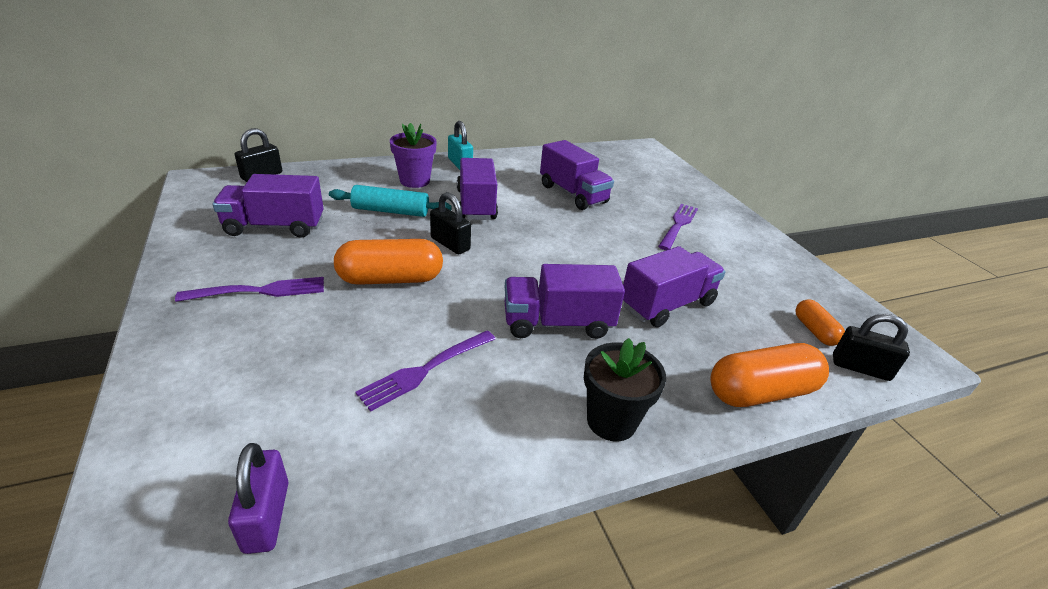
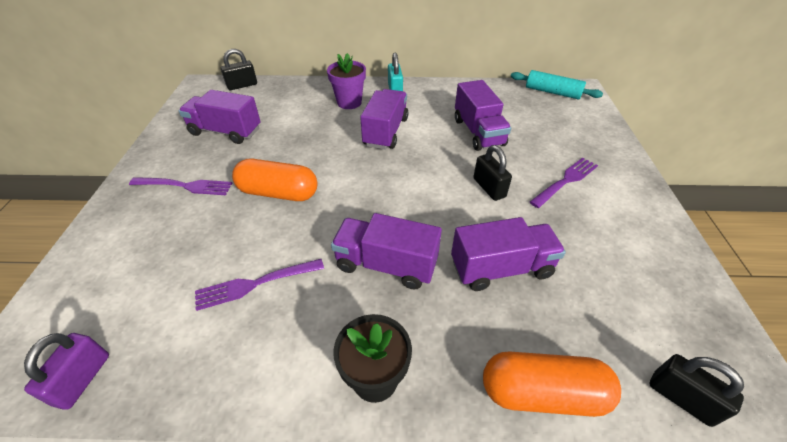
camera: 25 degrees right, 10 degrees up
(391, 211) = (314, 129): turquoise rolling pin -> turquoise rolling pin (552, 92)
(450, 244) = (342, 167): black padlock -> black padlock (489, 188)
(814, 331) = (650, 337): orange capsule -> none

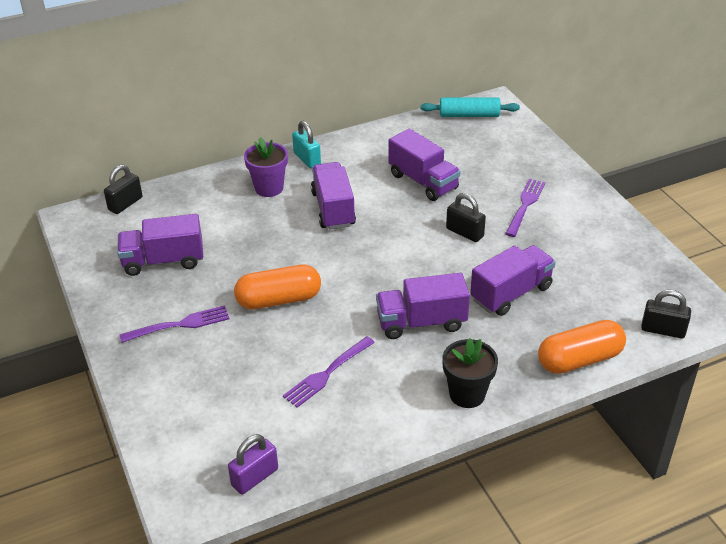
camera: 25 degrees left, 5 degrees down
(83, 379) = (255, 477): purple padlock -> purple padlock turned 60 degrees clockwise

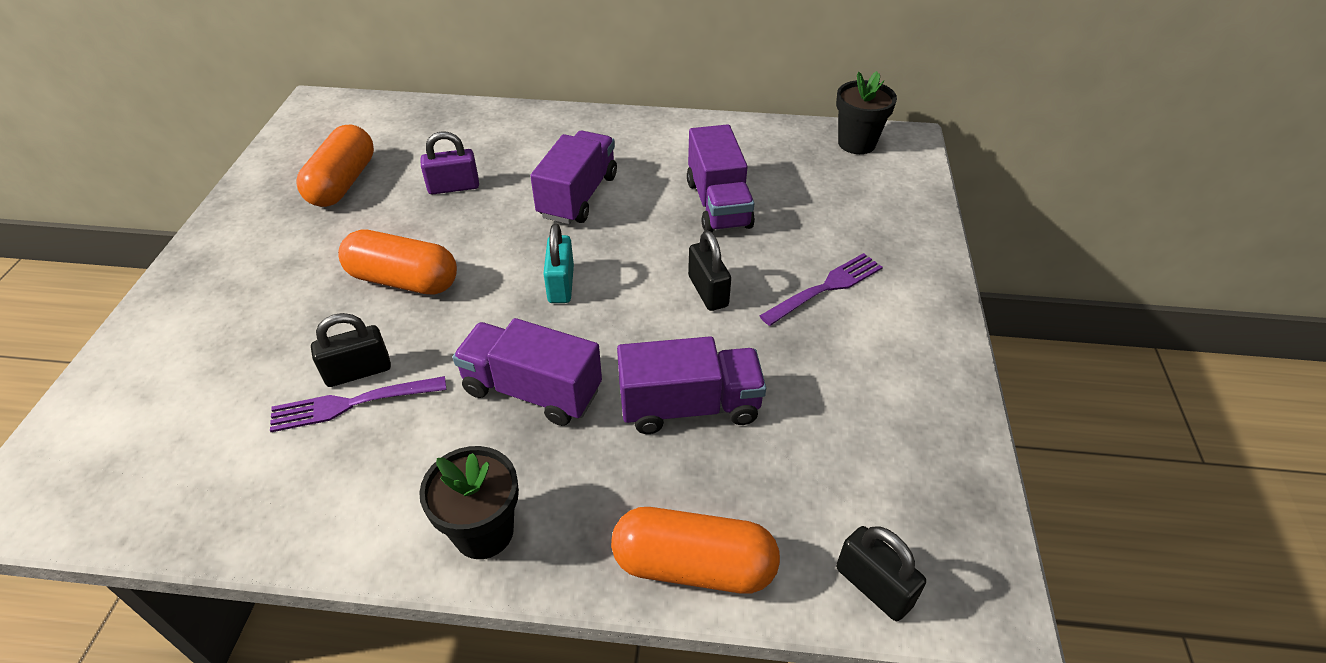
camera: 30 degrees right, 5 degrees up
(125, 204) = (377, 108): black padlock -> black padlock (358, 371)
(163, 261) = (342, 183): purple truck -> orange capsule
(179, 325) = (274, 262): purple fork -> none
(255, 477) = (123, 503): purple padlock -> purple padlock (453, 187)
(269, 188) = (534, 145): purple flower pot -> none
(307, 159) = (609, 128): turquoise padlock -> turquoise padlock (561, 284)
(469, 115) = (856, 143): turquoise rolling pin -> black flower pot

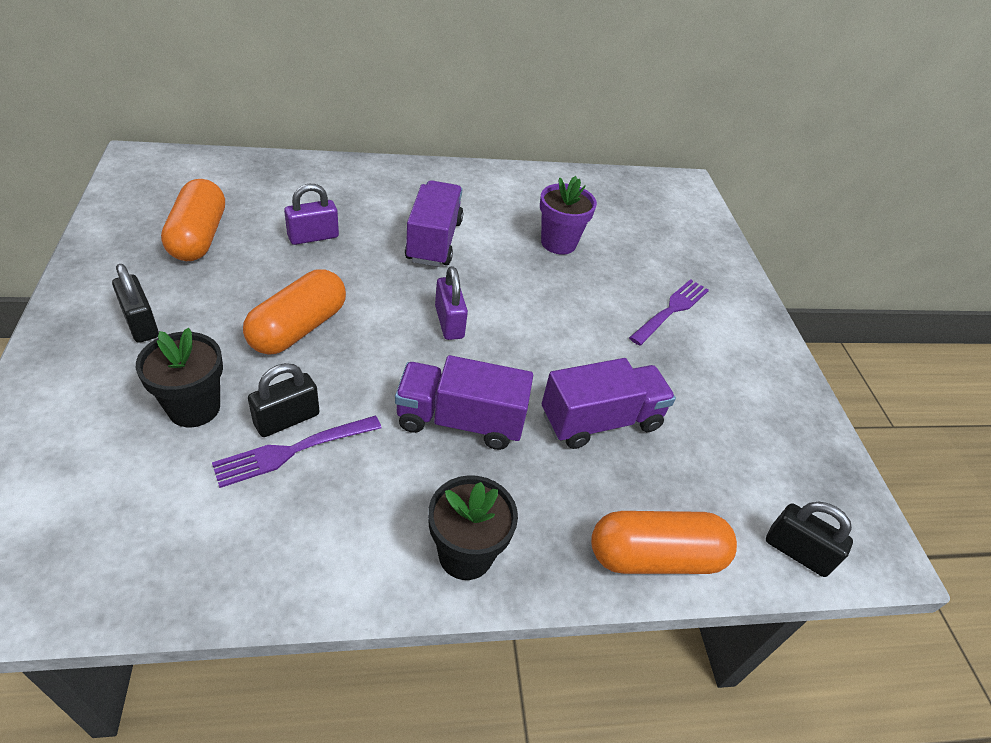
camera: 20 degrees left, 0 degrees up
(403, 280) = (298, 328): orange capsule -> orange capsule turned 60 degrees counterclockwise
(561, 284) = (449, 322): turquoise padlock -> purple padlock
(708, 291) = (578, 319): black padlock -> black padlock (141, 323)
(718, 204) = (558, 243): purple truck -> purple flower pot
(856, 143) = (650, 187): black flower pot -> black flower pot (194, 408)

